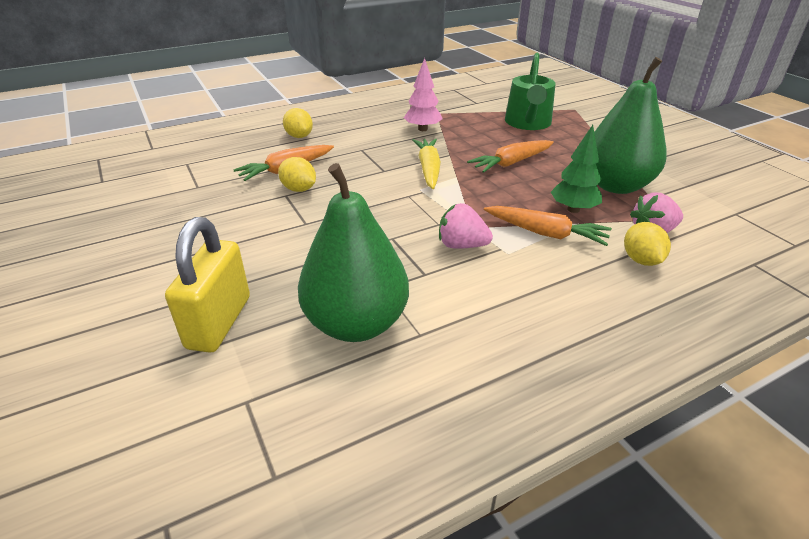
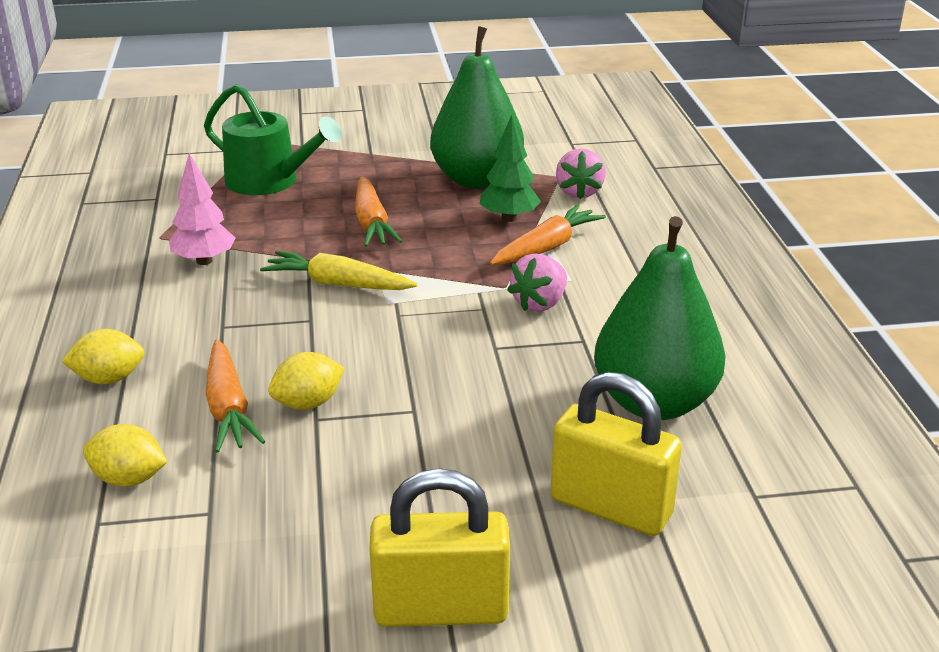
camera: 70 degrees left, 5 degrees down
(117, 272) = (441, 609): none -> yellow padlock
(641, 260) = (622, 214): yellow lemon -> yellow lemon (129, 479)

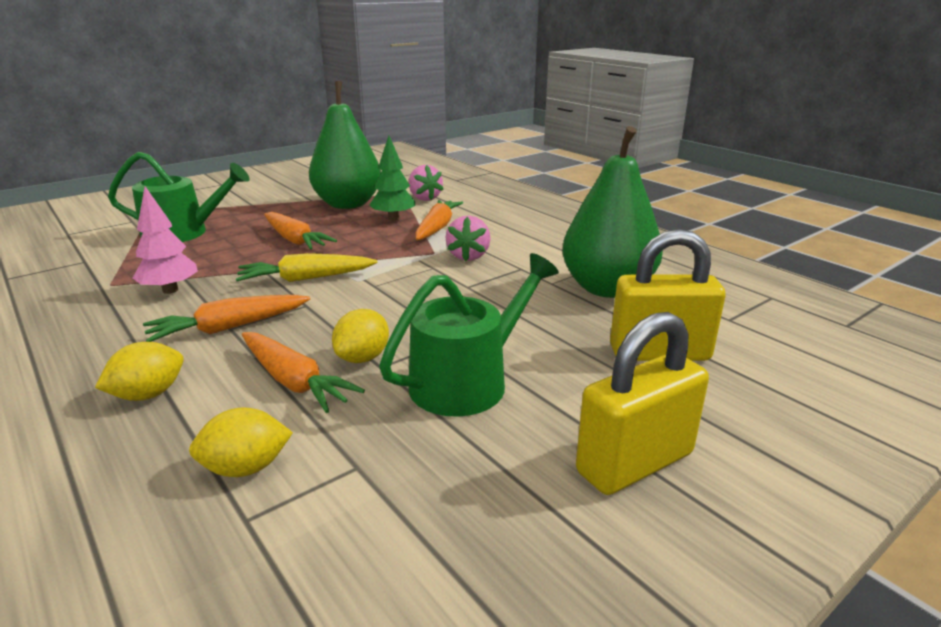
camera: 30 degrees left, 5 degrees down
(221, 326) = (229, 328): none -> orange carrot
(378, 465) = (467, 381): none -> green watering can

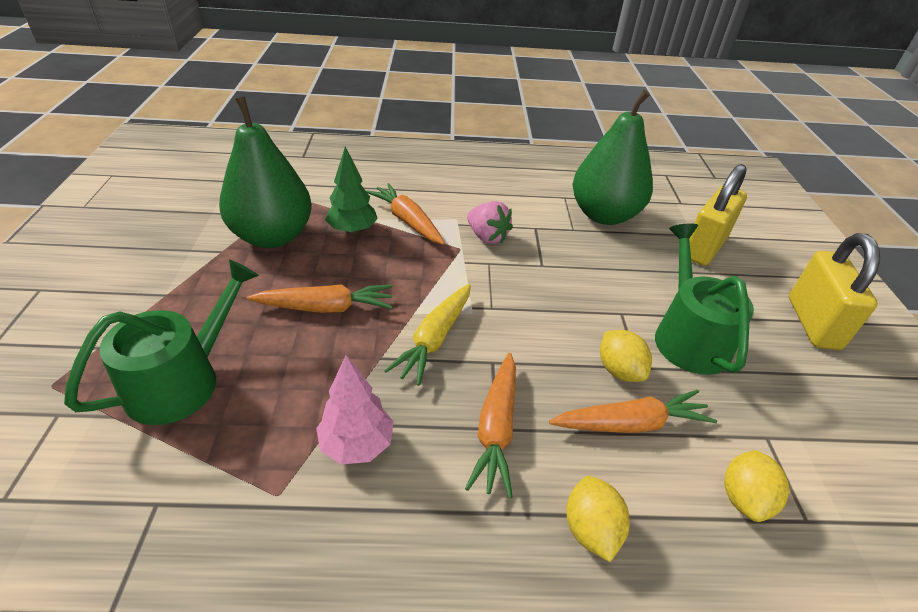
camera: 55 degrees left, 15 degrees up
(424, 198) = (325, 192): pink strawberry -> none

